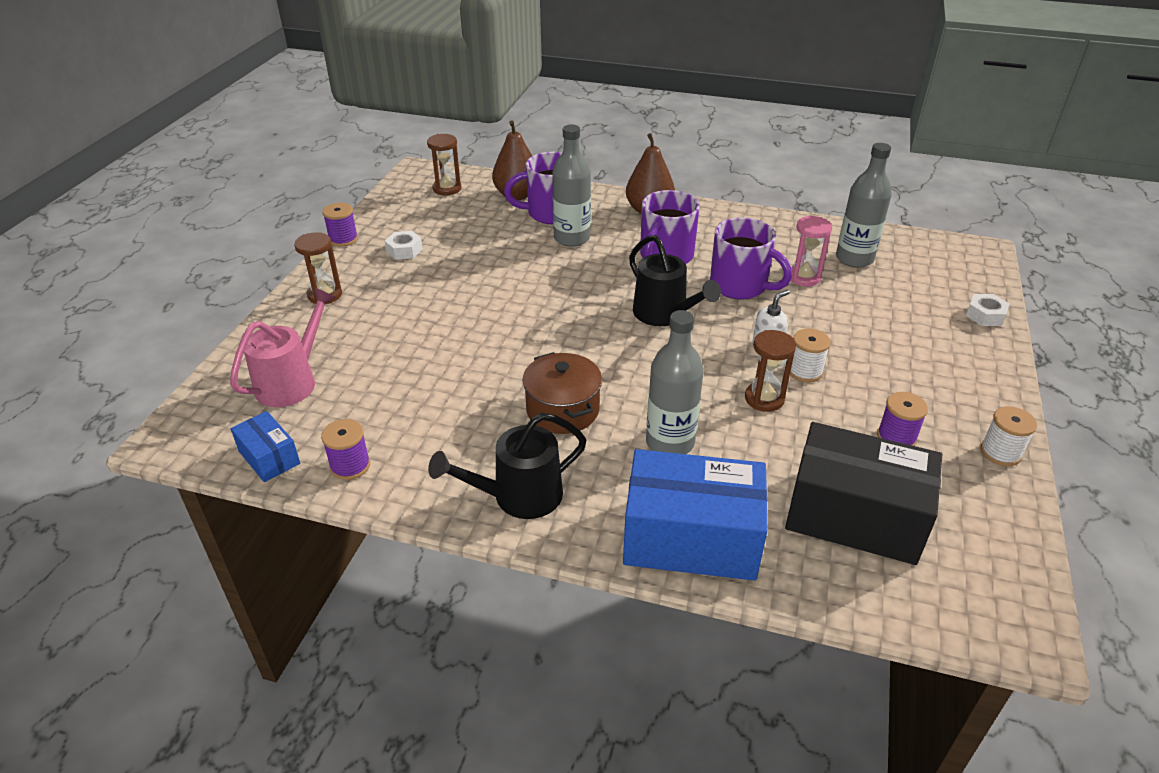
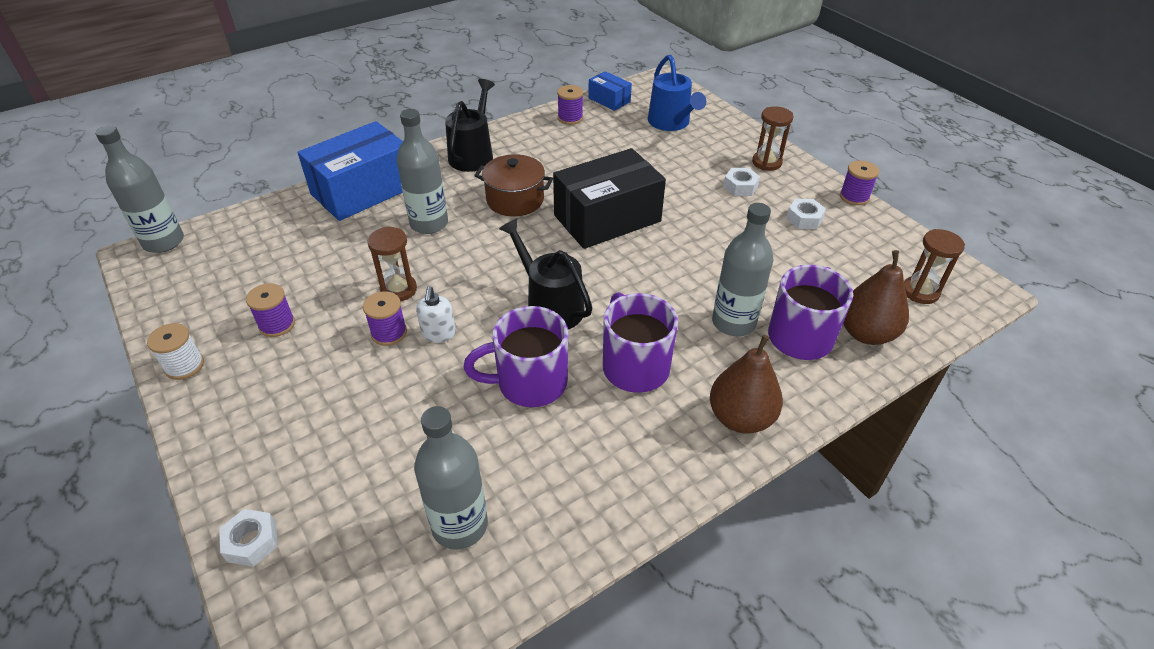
camera: 130 degrees right, 5 degrees up
(269, 457) = (609, 100): blue box -> blue box turned 45 degrees clockwise
(292, 381) = (671, 123): pink watering can -> blue watering can
(386, 294) = (740, 186): none -> white nut
(665, 314) = (549, 305): black watering can -> black watering can turned 45 degrees clockwise
(803, 277) = (485, 445): pink hourglass -> none
(804, 371) = (389, 333): white spool -> purple spool
(855, 516) = (275, 255): black box -> black box (607, 218)
(986, 636) = (163, 242): none -> grey bottle

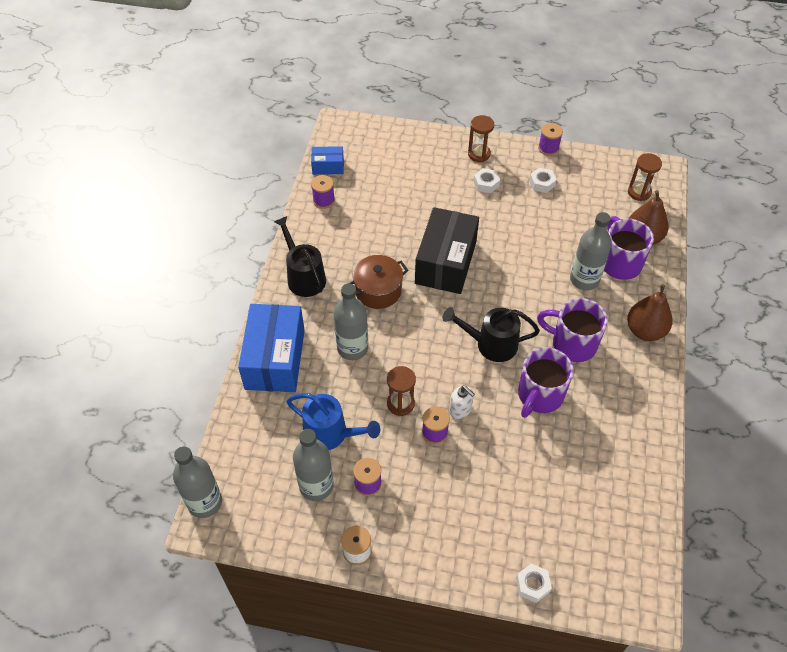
camera: 45 degrees left, 10 degrees up
(460, 525) = (603, 489): grey bottle -> grey bottle (316, 486)
(671, 123) = (390, 160): blue watering can -> blue watering can (331, 434)

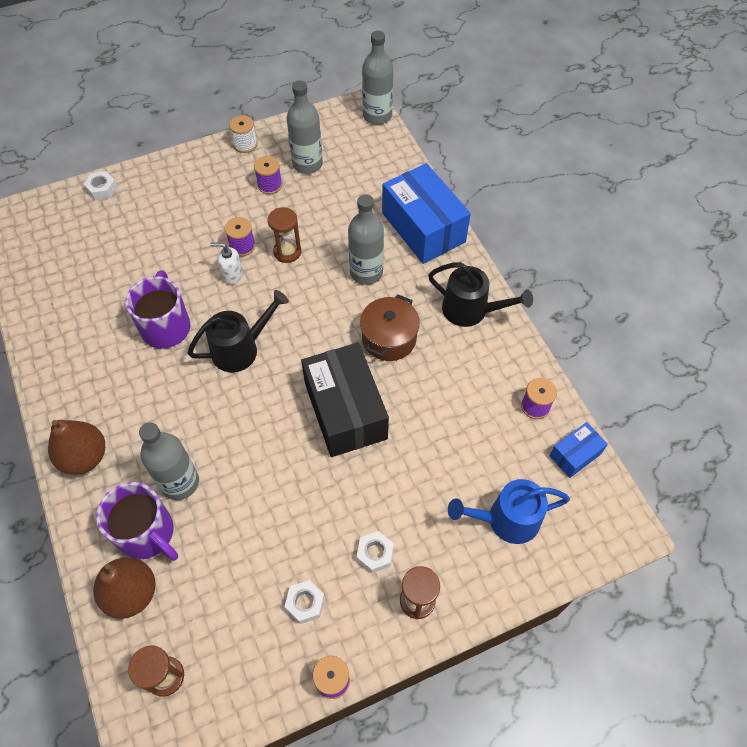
camera: 145 degrees right, 5 degrees up
(331, 434) = (326, 201): blue watering can -> blue watering can (506, 520)
(572, 344) = (158, 396): purple mug -> none

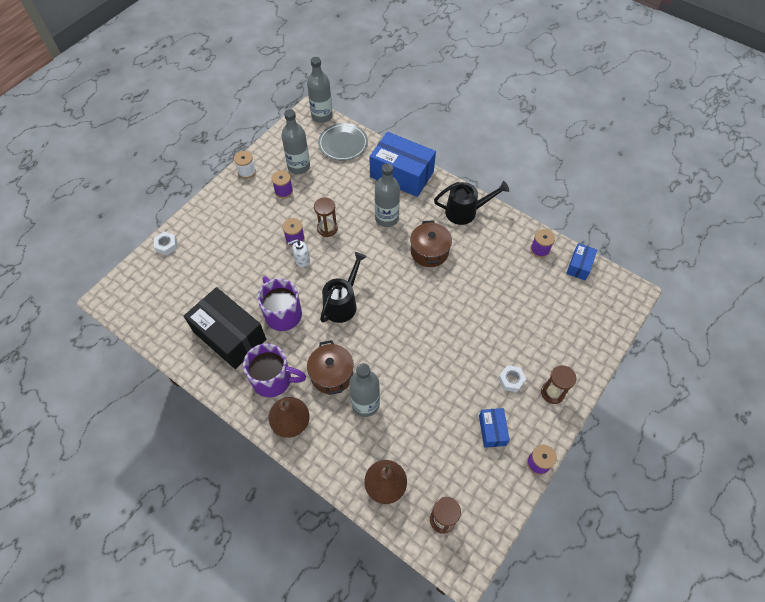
camera: 30 degrees left, 0 degrees up
(147, 533) = (368, 445): purple mug -> purple mug (273, 379)
(168, 426) = (332, 374): none -> brown pot
(305, 603) = (492, 430): white nut -> blue box
(345, 411) = (435, 307): black box -> black box (229, 335)
(378, 159) = (343, 144): none -> grey plate
(506, 520) = (568, 321): blue watering can -> none

